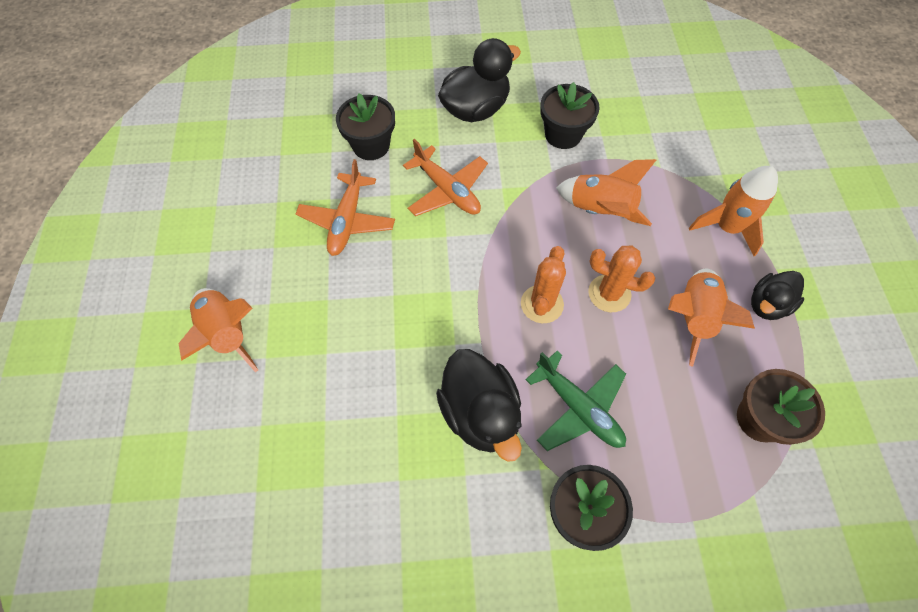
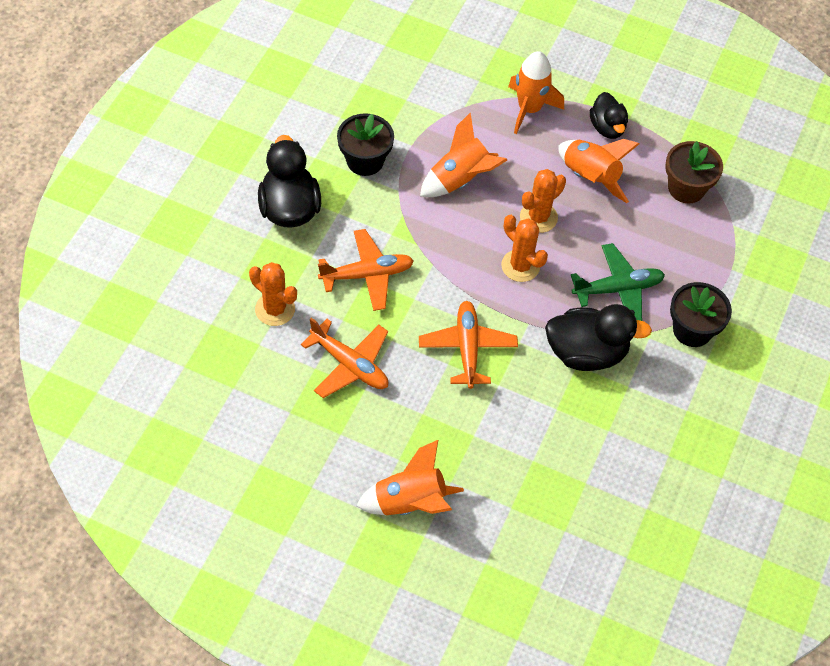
camera: 65 degrees left, 5 degrees down
(371, 145) = (275, 309): black flower pot -> orange cactus
(419, 303) = (467, 348): none -> orange plane

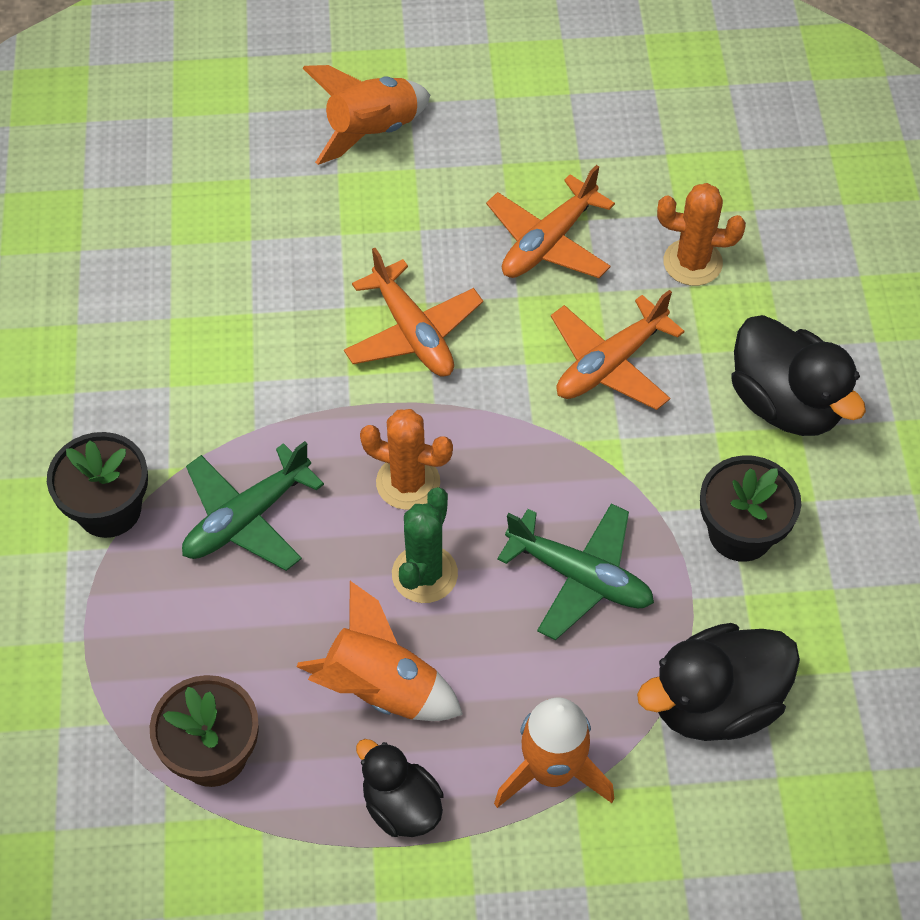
camera: 155 degrees right, 0 degrees up
(350, 364) = (548, 242): orange plane -> orange plane turned 60 degrees counterclockwise
(460, 179) = (580, 576): orange rocket -> green plane
(538, 217) = (424, 574): orange cactus -> green cactus
(586, 353) = (248, 403): black duck -> black duck (715, 703)

